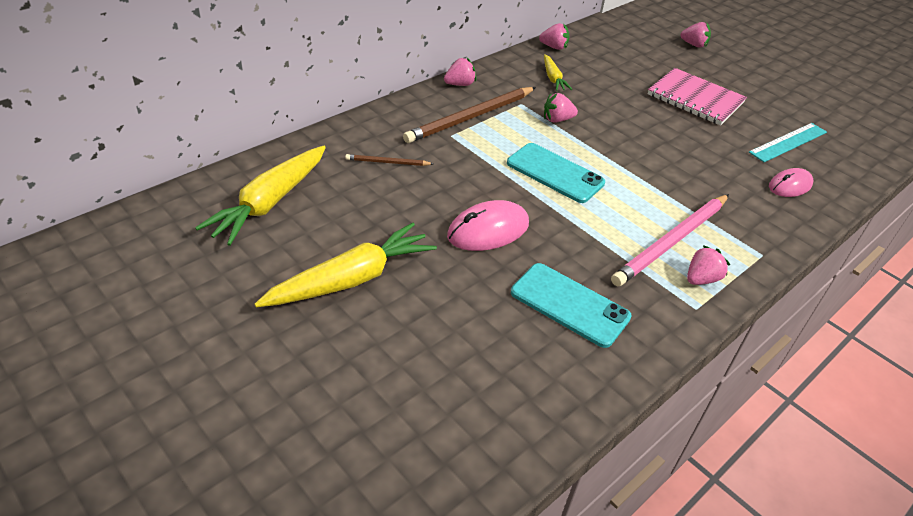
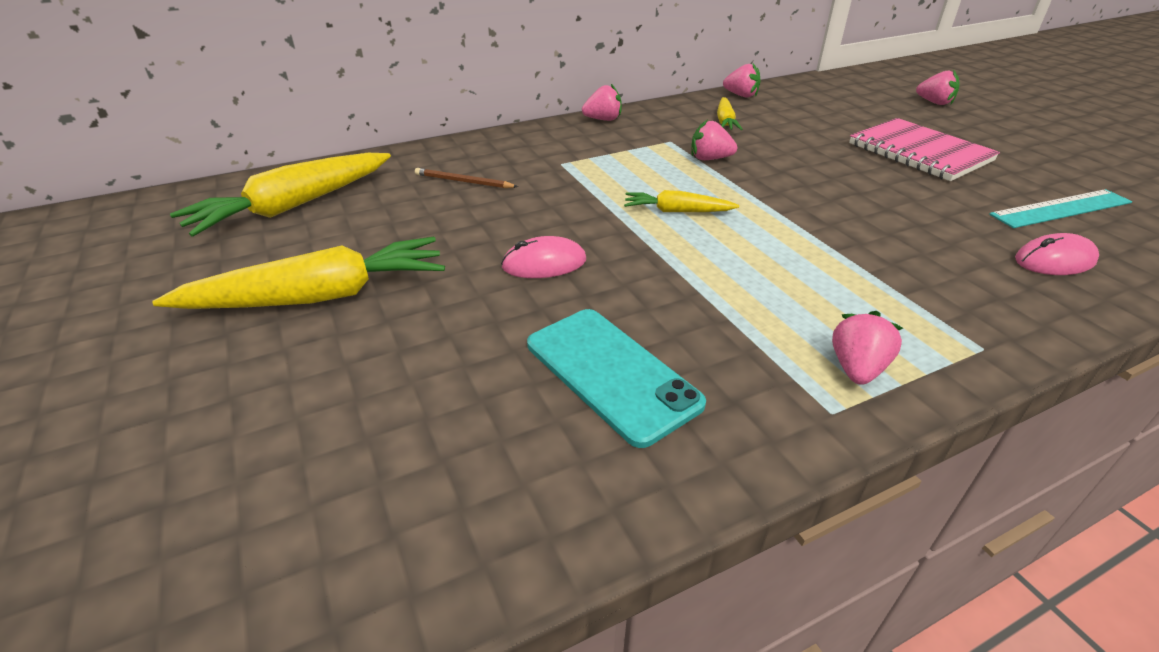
camera: 20 degrees right, 5 degrees down
(470, 117) = (597, 149): brown pencil -> none
(488, 230) = (544, 263): pink mouse -> pink mouse, size x0.66
(555, 173) = (677, 211): turquoise phone -> yellow carrot
(671, 242) = (822, 310): pink pencil -> none
(701, 279) = (856, 368): pink strawberry -> pink strawberry turned 45 degrees counterclockwise

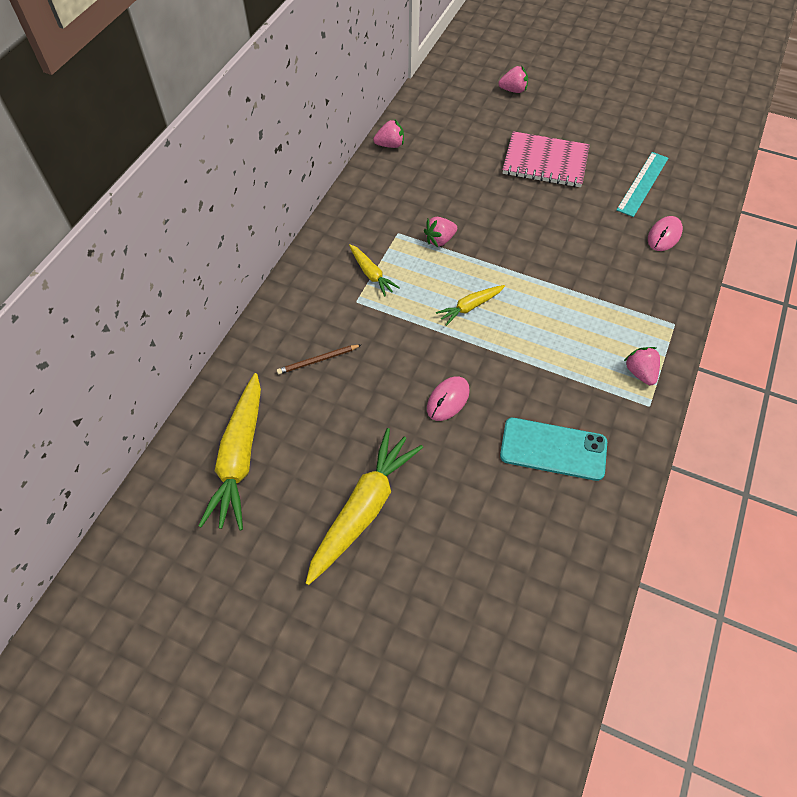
camera: 40 degrees left, 20 degrees up
(603, 119) = (329, 232): pink strawberry -> none
(725, 121) = (410, 187): yellow carrot -> yellow carrot (371, 274)

